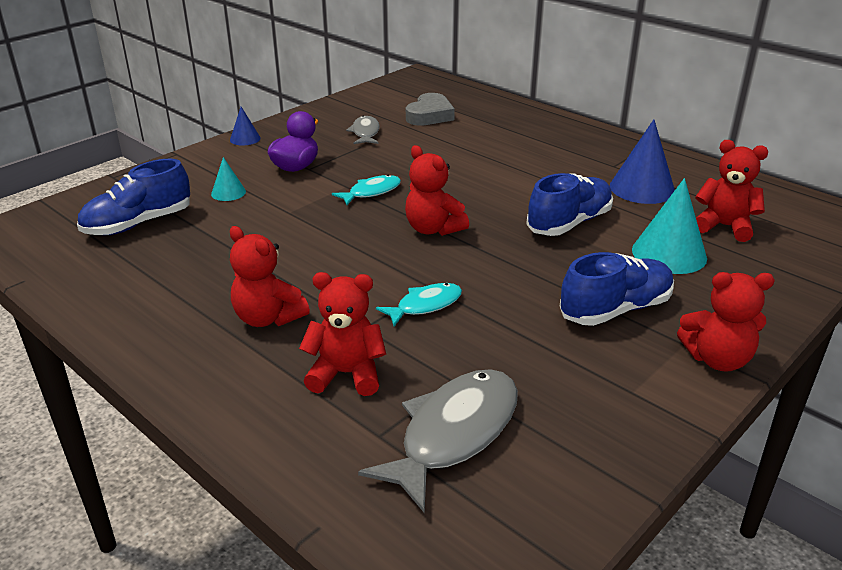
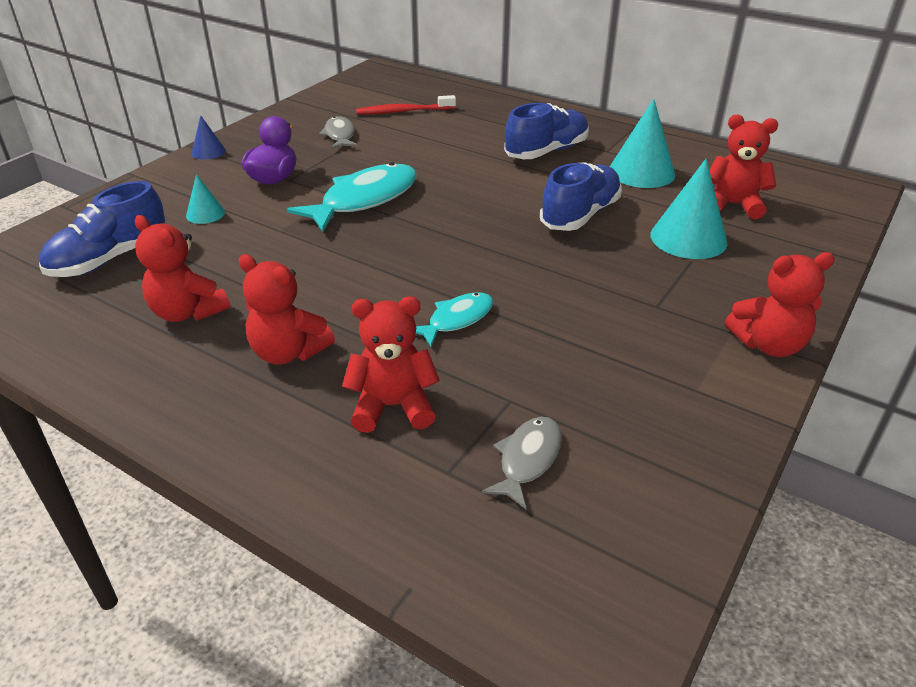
camera: 10 degrees left, 5 degrees up
(371, 192) = (364, 200): turquoise fish -> turquoise fish, size x1.80
(430, 115) = (403, 111): grey heart -> red toothbrush
(433, 229) = (441, 234): red teddy bear -> red teddy bear (187, 312)
(454, 433) = (527, 459): grey fish -> grey fish, size x0.55
(615, 309) = (653, 303): blue shoe -> blue shoe (546, 152)
(642, 188) = (641, 172): blue cone -> turquoise cone

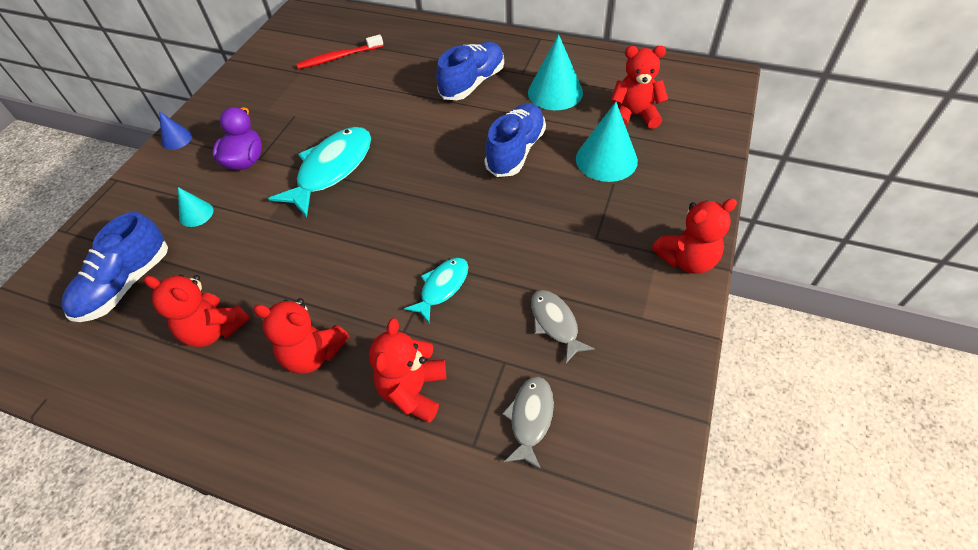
camera: 10 degrees left, 15 degrees up
(340, 135) = (290, 97): grey fish -> grey fish (555, 323)
(393, 406) = (413, 390): red teddy bear -> red teddy bear turned 60 degrees counterclockwise

